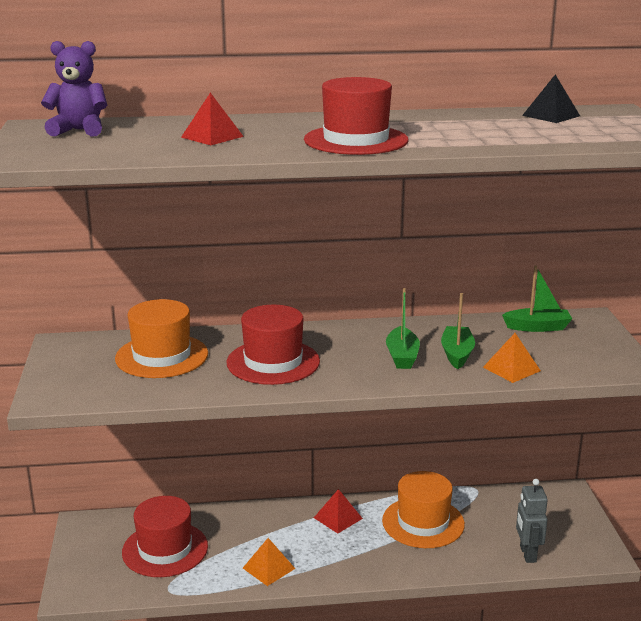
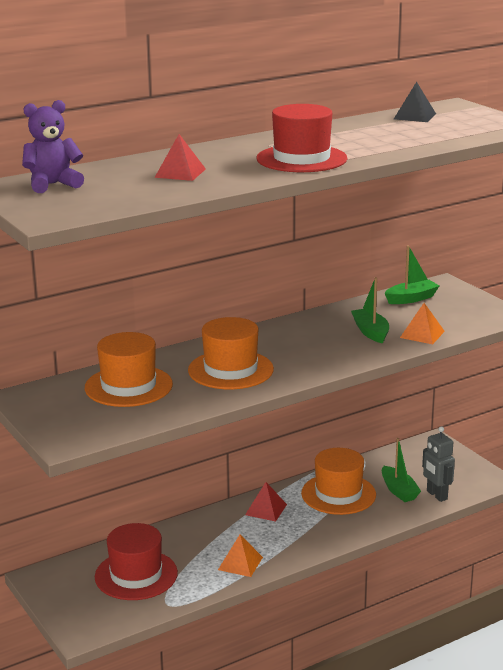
camera: 25 degrees left, 0 degrees up
(273, 362) = (230, 370): red hat -> orange hat
(402, 356) = (330, 343): green boat -> green boat (398, 491)

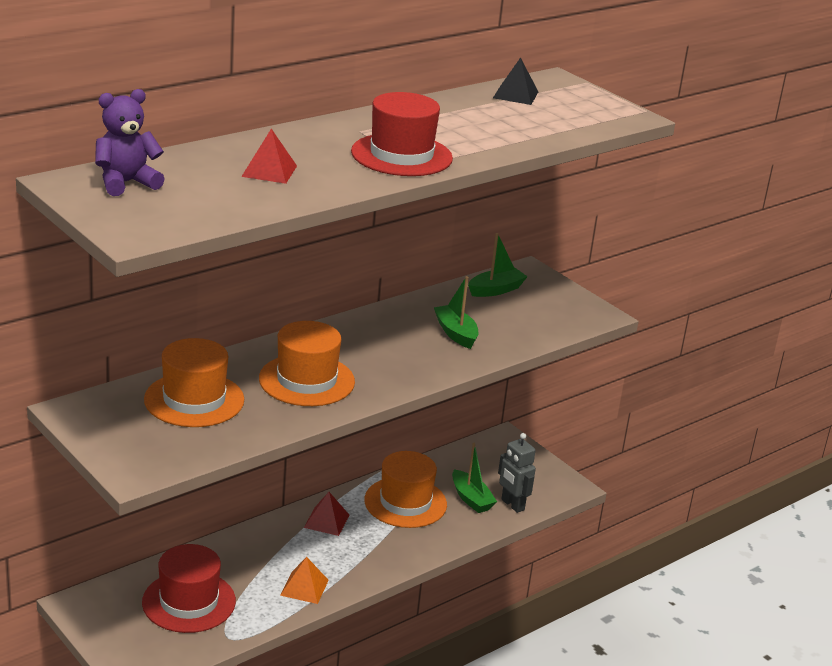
camera: 10 degrees left, 5 degrees up
(422, 334) = (512, 338): orange pyramid -> none

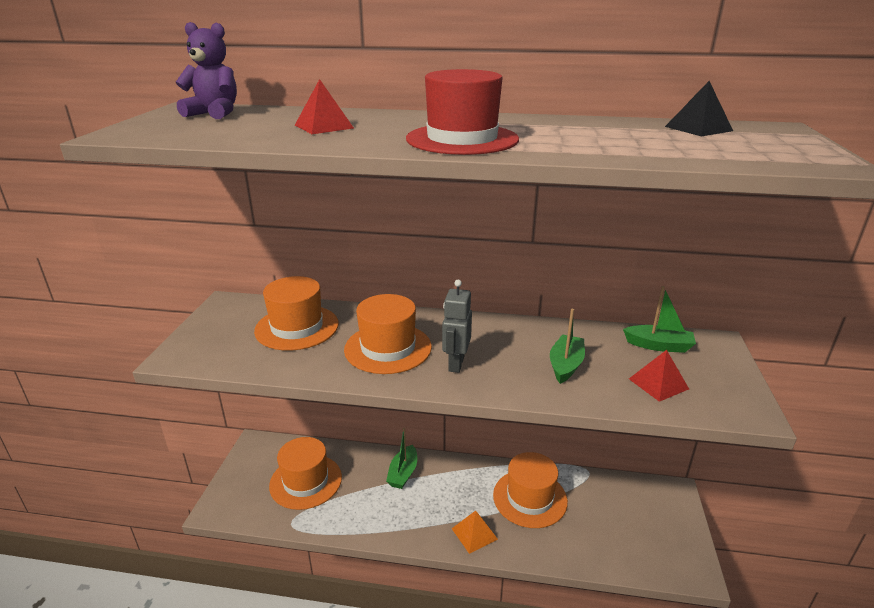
camera: 50 degrees right, 0 degrees up
(189, 602) = (306, 481): red hat -> orange hat
(304, 587) = (380, 519): orange pyramid -> orange pyramid (474, 533)
(326, 521) = (457, 478): red pyramid -> red pyramid (658, 383)
(471, 499) = (586, 527): green boat -> green boat (403, 473)
(512, 505) = (618, 554): grey robot -> grey robot (455, 364)

